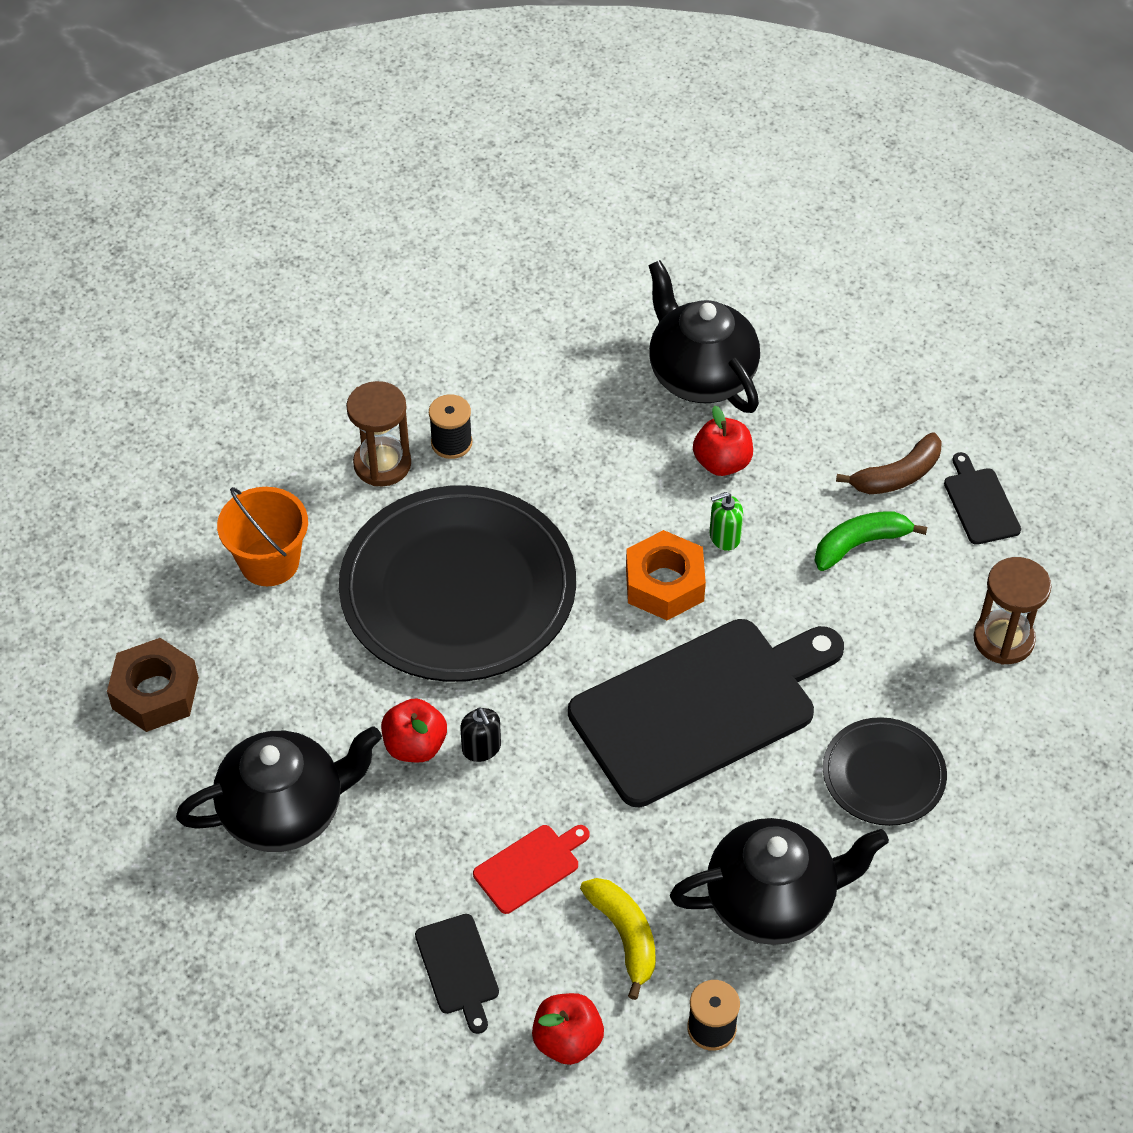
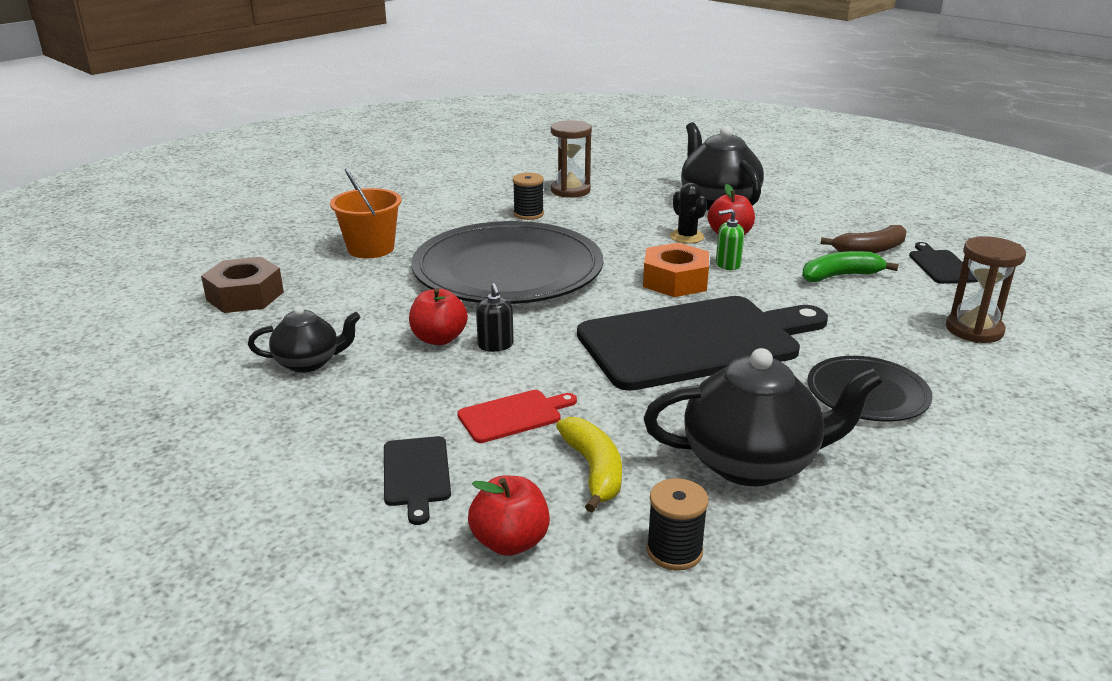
camera: 10 degrees right, 25 degrees down
(285, 811) = (308, 362): black teapot -> black teapot, size x0.58
(382, 464) = (475, 218): brown hourglass -> brown hourglass (570, 190)
(668, 475) = (687, 237): none -> black cactus

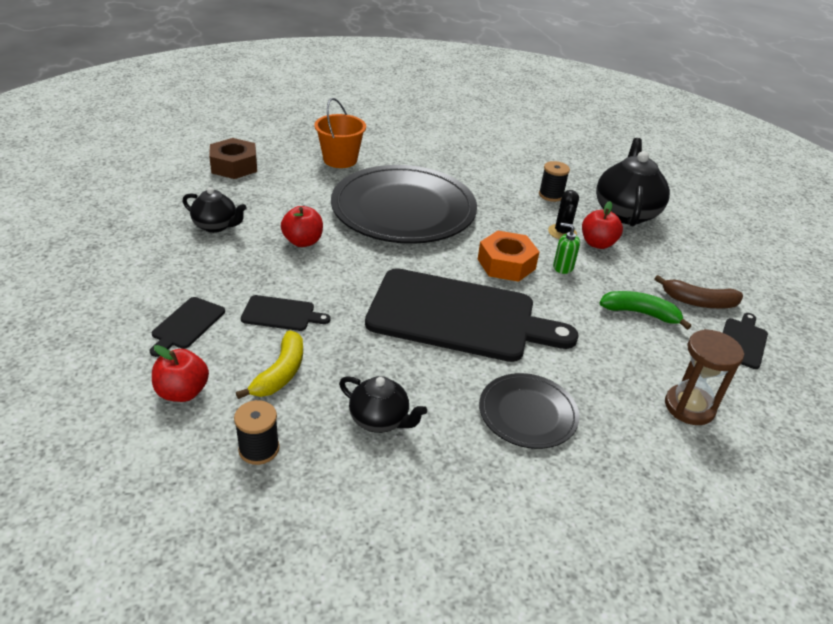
camera: 30 degrees right, 10 degrees up
(495, 345) = (329, 261): black soap dispenser -> none
(513, 415) = (281, 314): red cutting board -> black cutting board
(528, 214) = (471, 171): black spool -> black spool (551, 195)
(570, 190) = (525, 162): brown hourglass -> none
(752, 463) = (380, 420): black teapot -> black teapot, size x0.58

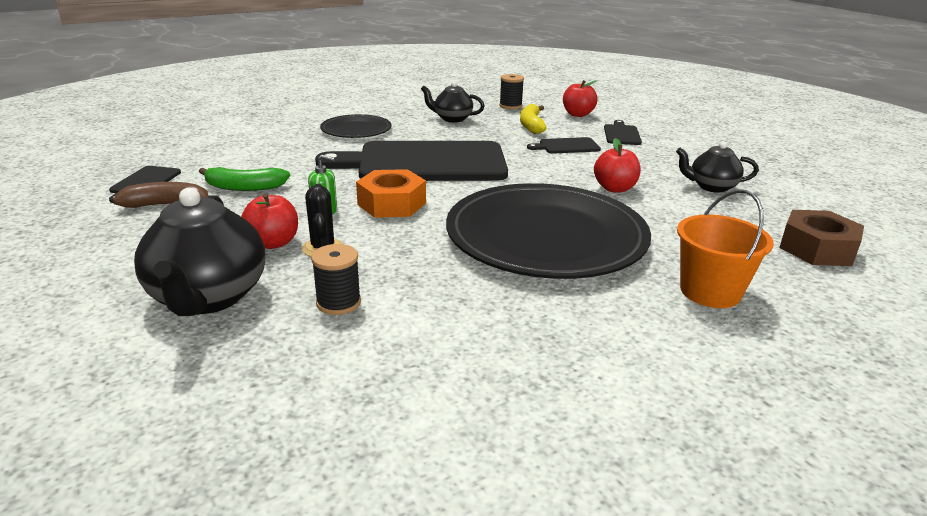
camera: 165 degrees right, 10 degrees down
(689, 407) = (230, 144): brown hourglass -> none

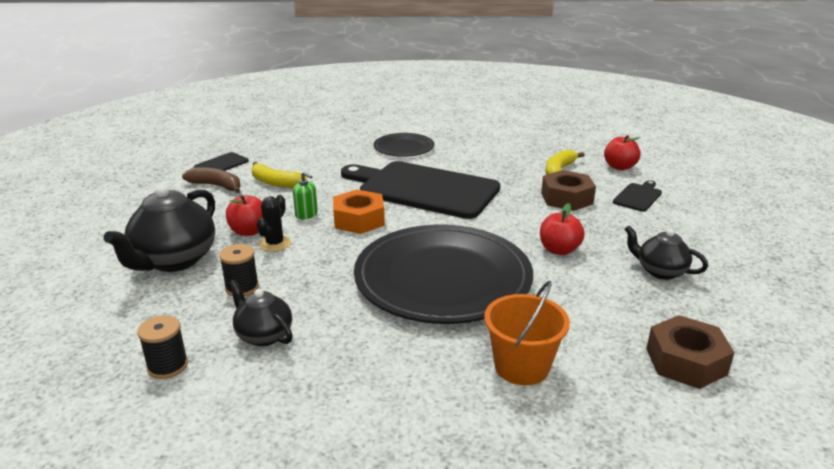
camera: 30 degrees right, 0 degrees up
(244, 187) = (275, 182): green banana -> yellow banana
(452, 119) = (494, 151): black teapot -> black teapot (263, 335)
(510, 106) = (564, 146): black spool -> black spool (168, 366)
(567, 146) = (566, 198): black cutting board -> brown nut

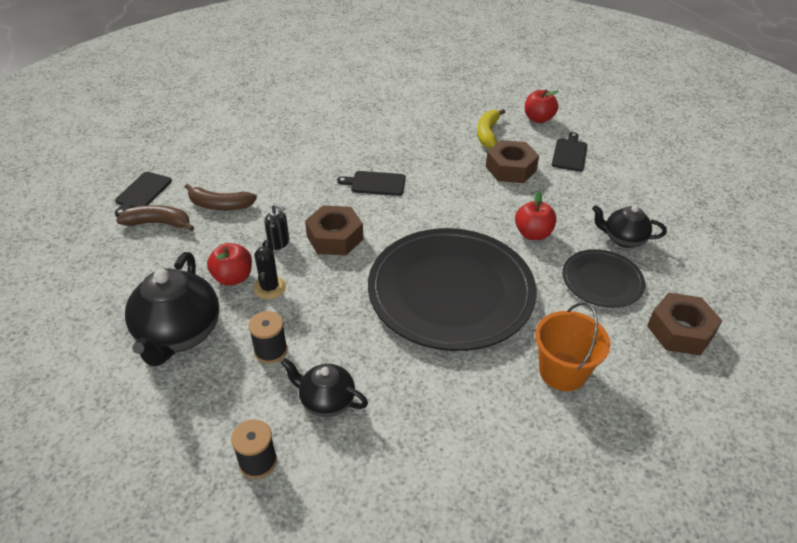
camera: 20 degrees left, 15 degrees up
(275, 182) = (220, 205): yellow banana -> brown banana
(306, 214) = (279, 242): green soap dispenser -> black soap dispenser
(359, 220) = (335, 237): orange nut -> brown nut
(404, 148) = (326, 130): black plate -> black plate (602, 281)
(424, 189) = (375, 183): black cutting board -> black cutting board, size x0.41

